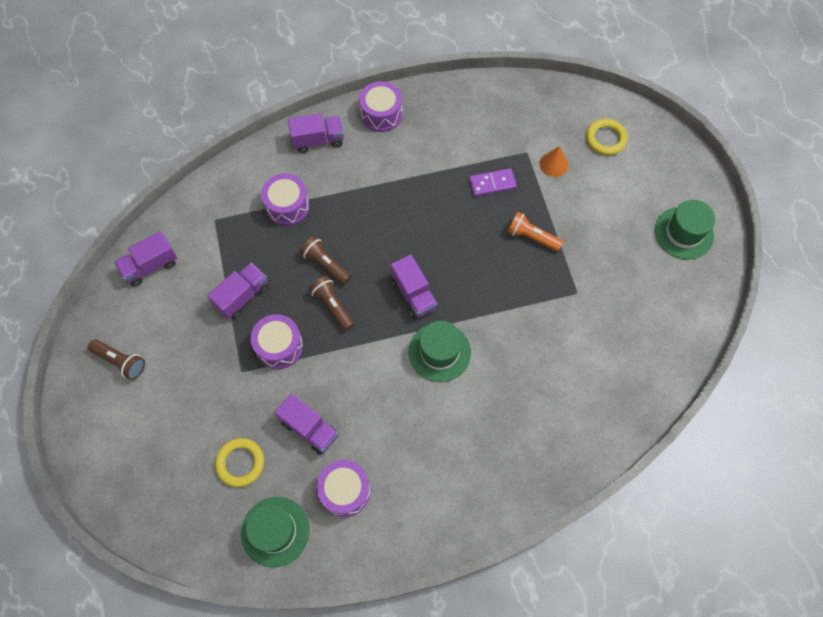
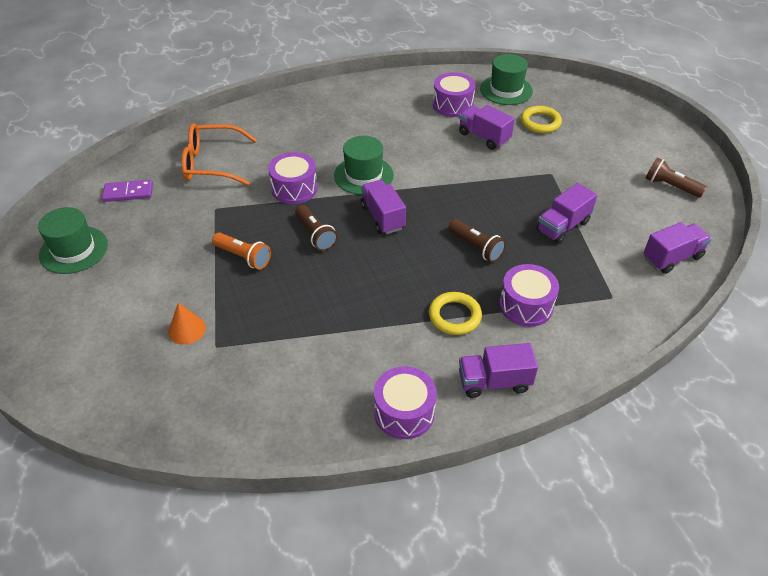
camera: 175 degrees left, 20 degrees down
(279, 346) = (518, 188): purple drum -> purple drum (294, 188)
(332, 306) = (467, 213): brown flashlight -> brown flashlight (315, 235)
(492, 184) = (271, 313): purple domino -> purple domino (128, 192)
(603, 357) = (211, 163): none -> orange glasses
(605, 139) = (105, 355): yellow ring -> yellow ring (454, 316)

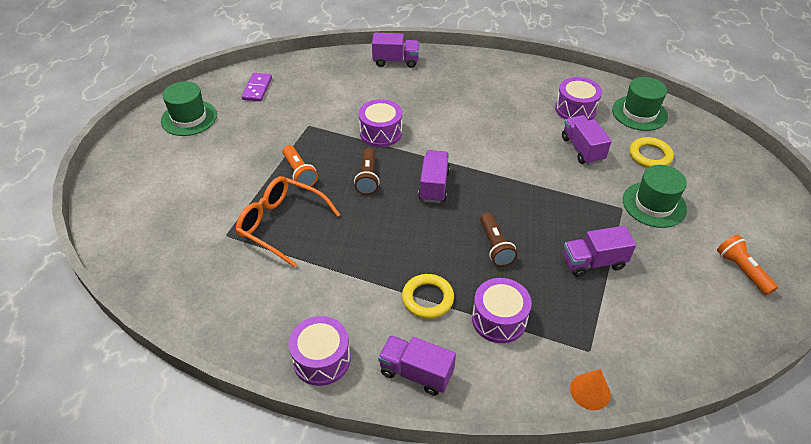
camera: 30 degrees right, 0 degrees up
(128, 192) = (257, 89): purple domino -> purple domino turned 75 degrees clockwise
(187, 329) = (216, 212): orange cone -> orange cone (590, 391)
(211, 163) = (334, 88): orange glasses -> orange glasses (281, 224)
(363, 175) = (446, 143): green hat -> green hat (654, 204)
(670, 186) = (742, 270): brown flashlight -> orange flashlight
(672, 257) = (685, 341): purple truck -> purple truck (396, 61)

